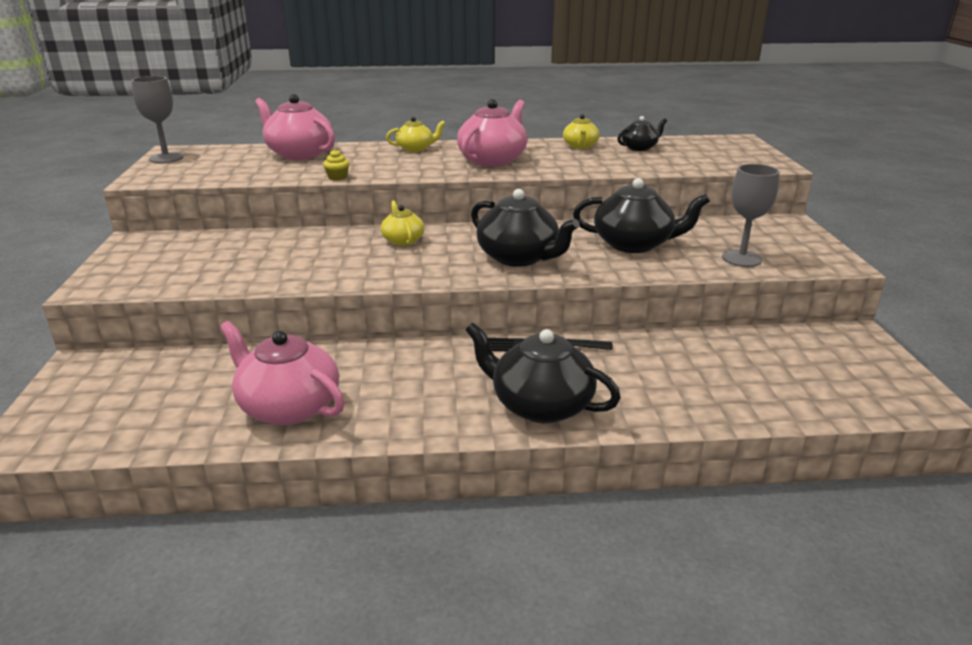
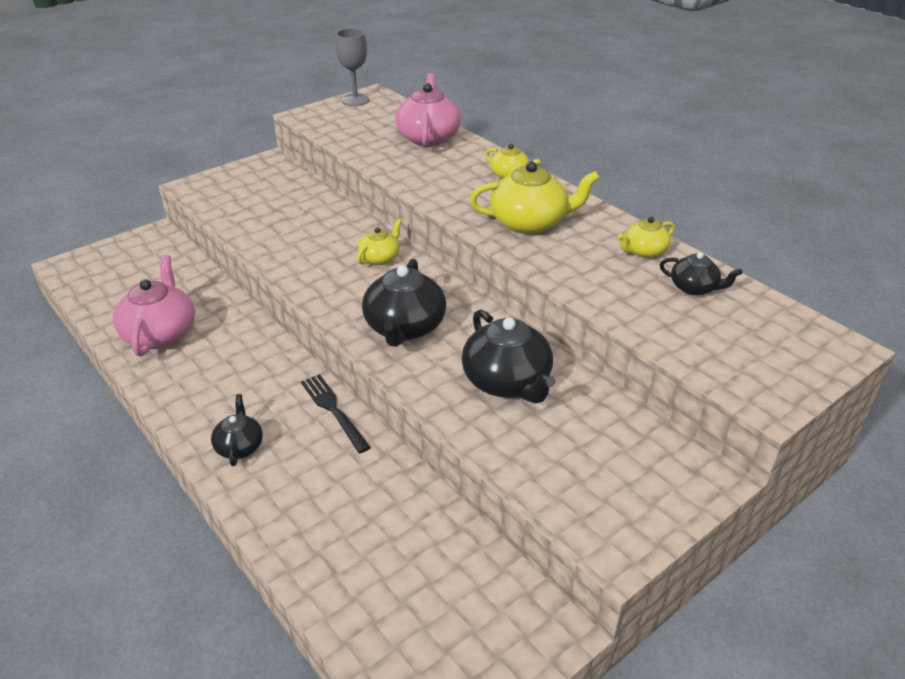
camera: 55 degrees right, 10 degrees up
(337, 177) = (393, 176): yellow cupcake -> none
(493, 160) = (530, 222): pink teapot -> yellow teapot
(540, 405) = (239, 446): black teapot -> black teapot, size x0.56
(741, 258) = (548, 467): grey goblet -> none

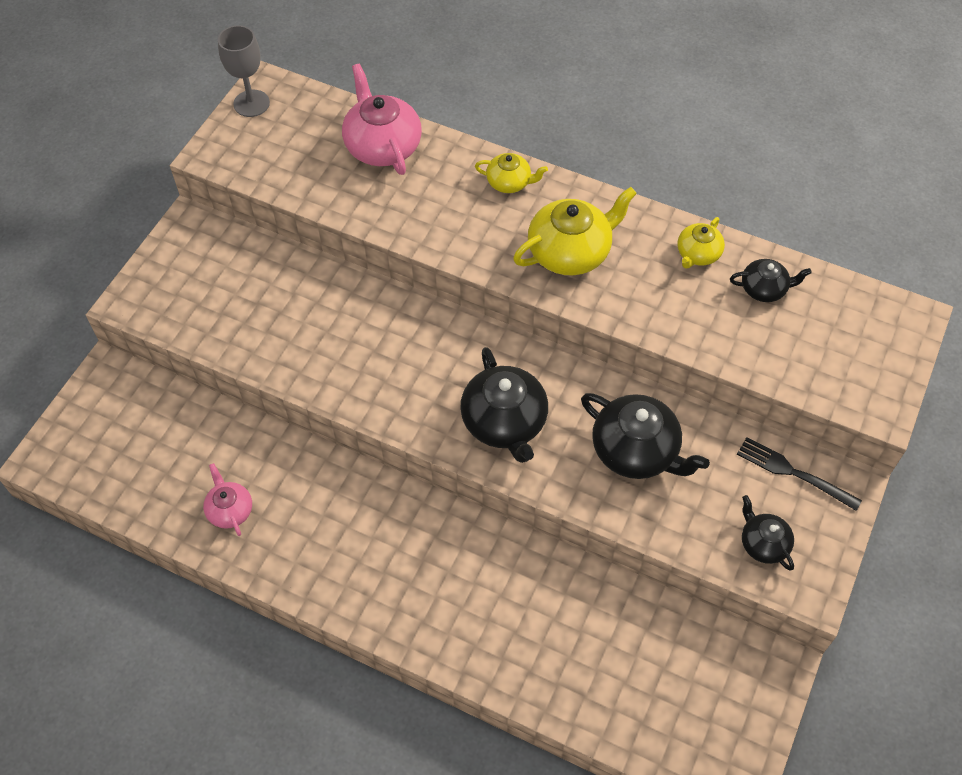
camera: 25 degrees left, 20 degrees up
(160, 333) = (230, 510): pink teapot -> pink teapot, size x0.56
(239, 446) = (414, 609): black teapot -> black teapot (763, 543)
(333, 410) = (472, 531): black fork -> black fork (793, 473)
(380, 257) = (419, 335): yellow teapot -> none

